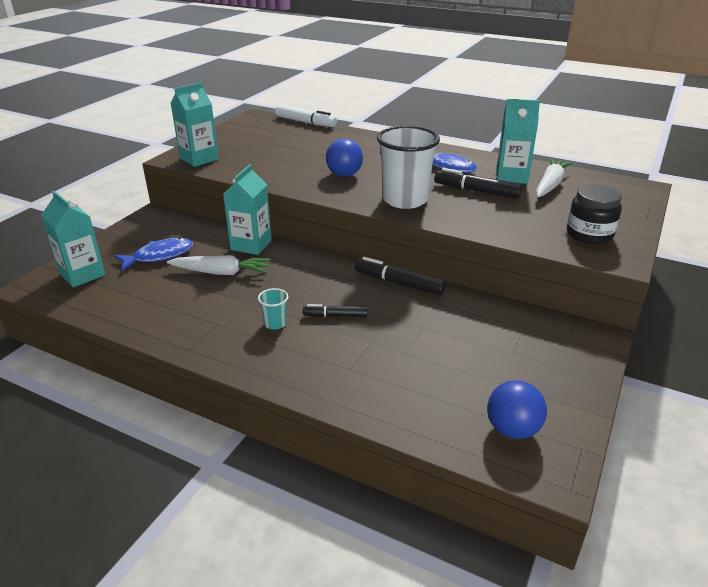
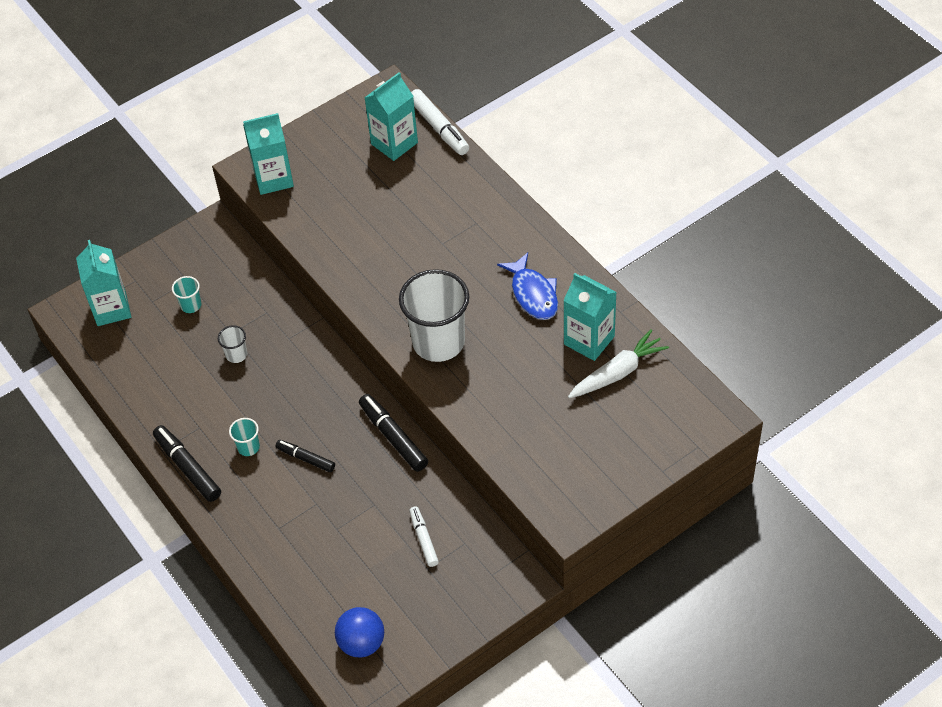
camera: 30 degrees right, 20 degrees up
(159, 256) = (191, 305): blue fish -> turquoise cup
(221, 272) = (236, 355): white carrot -> white cup
(251, 245) = (286, 320): turquoise carton -> turquoise carton (394, 143)
(344, 175) = (408, 269): blue ball -> none
(476, 191) = (526, 354): black marker -> black marker (188, 467)
(488, 335) = (424, 539): none -> white marker
(589, 234) = (576, 472): black jar -> none

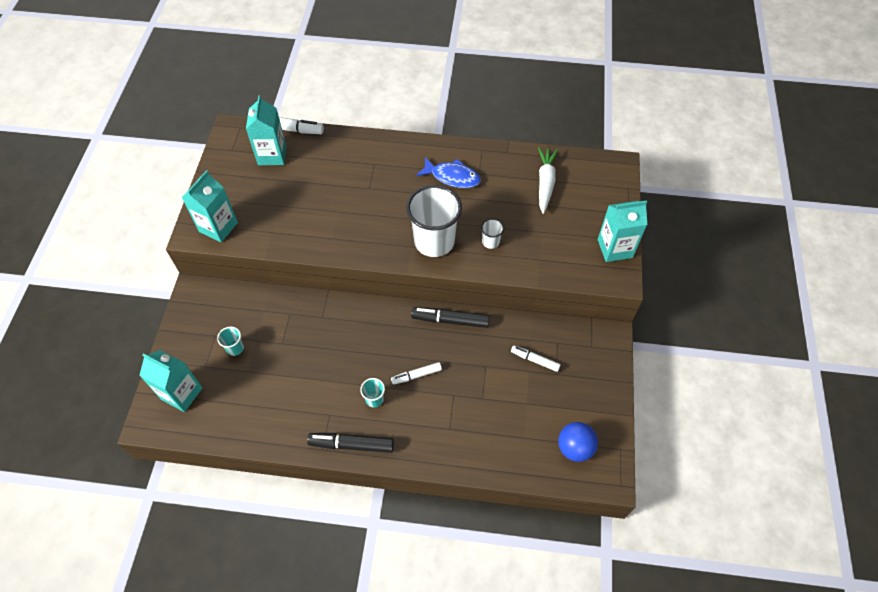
camera: 50 degrees left, 5 degrees up
(236, 355) = (301, 352): white cup -> white cup (490, 242)
(306, 458) = (416, 375): black marker -> white marker
(589, 340) = (510, 178): turquoise carton -> turquoise carton (615, 248)

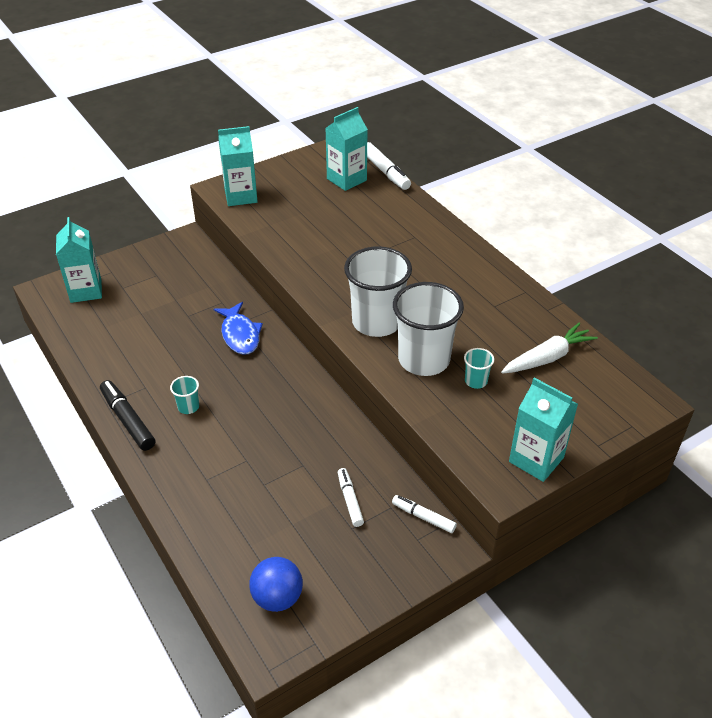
camera: 50 degrees right, 15 degrees down
(235, 348) = (156, 293): turquoise cup -> turquoise cup (476, 381)
(416, 375) = (241, 420): white marker -> white marker (423, 517)
(450, 320) = (327, 408): black marker -> none
(452, 177) = (465, 291): blue fish -> blue fish (240, 335)
(490, 242) = (424, 360): white cup -> white cup, size x2.32

